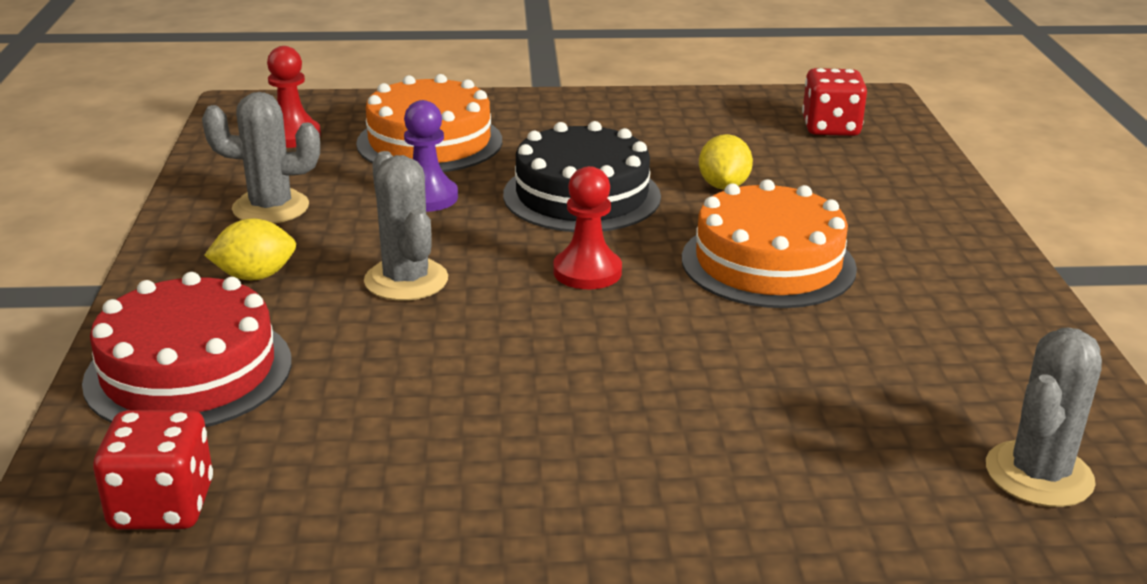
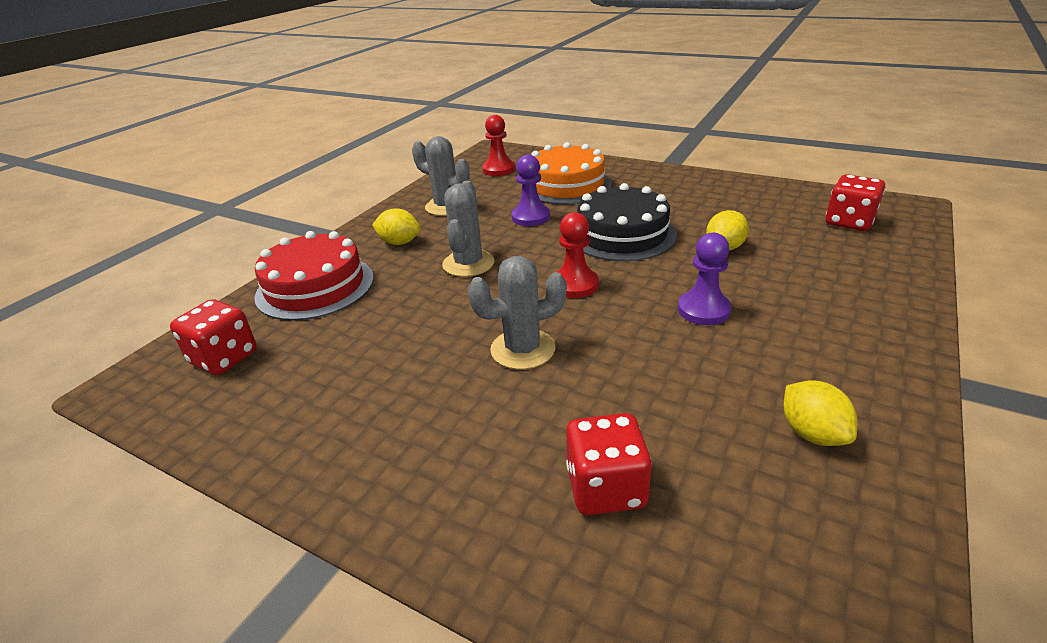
camera: 35 degrees right, 5 degrees up
(768, 263) = (703, 310): orange cake -> purple pawn
(843, 467) = (606, 488): none -> red dice
(979, 354) = (812, 433): none -> yellow lemon
(1039, 474) = (768, 566): grey cactus -> grey cactus (523, 349)

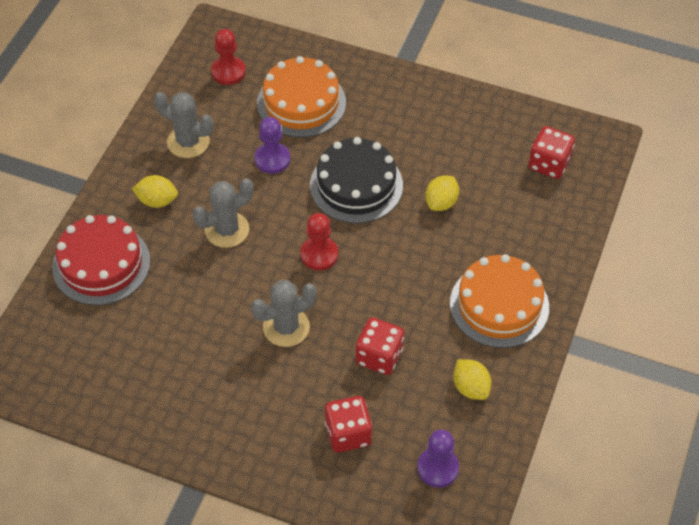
camera: 10 degrees left, 20 degrees up
(224, 358) = (62, 347): red dice -> red dice (379, 356)
(468, 264) = (227, 230): grey cactus -> grey cactus turned 60 degrees clockwise
(703, 310) = (417, 280): purple pawn -> purple pawn (438, 468)
(828, 337) = (499, 305): none -> orange cake

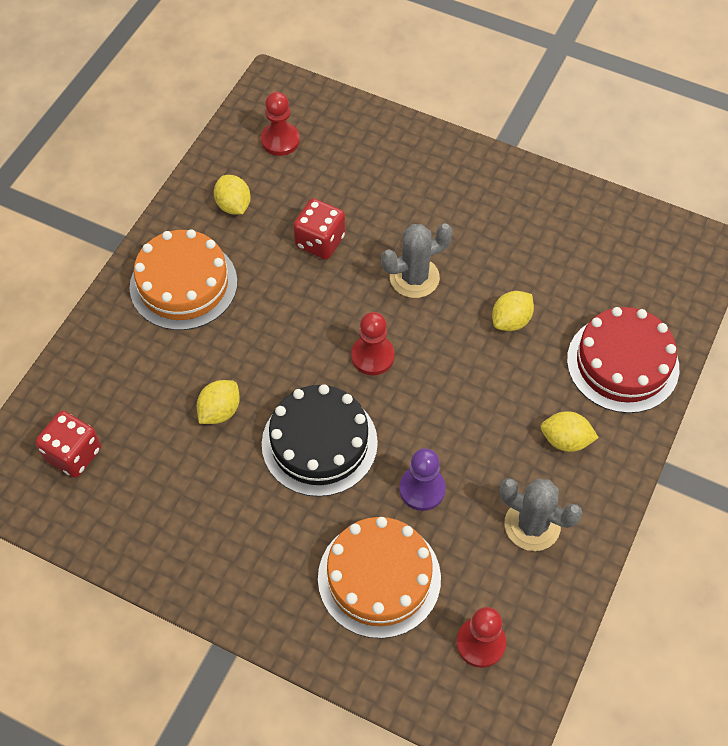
camera: 175 degrees left, 5 degrees up
(197, 294) = (511, 321): none -> yellow lemon
(227, 230) = (479, 395): grey cactus -> none
(348, 434) = (360, 174): red dice -> none
(438, 468) = (280, 140): purple pawn -> red pawn

